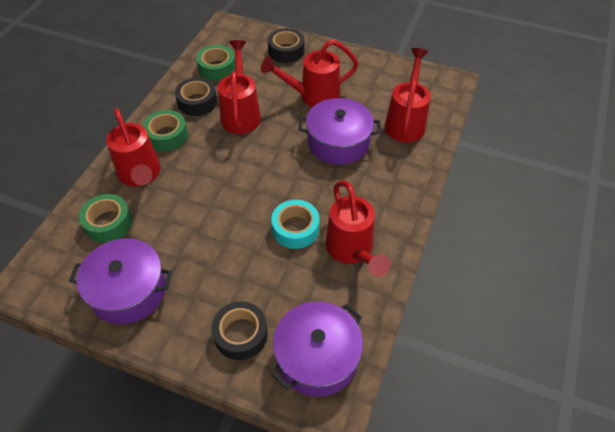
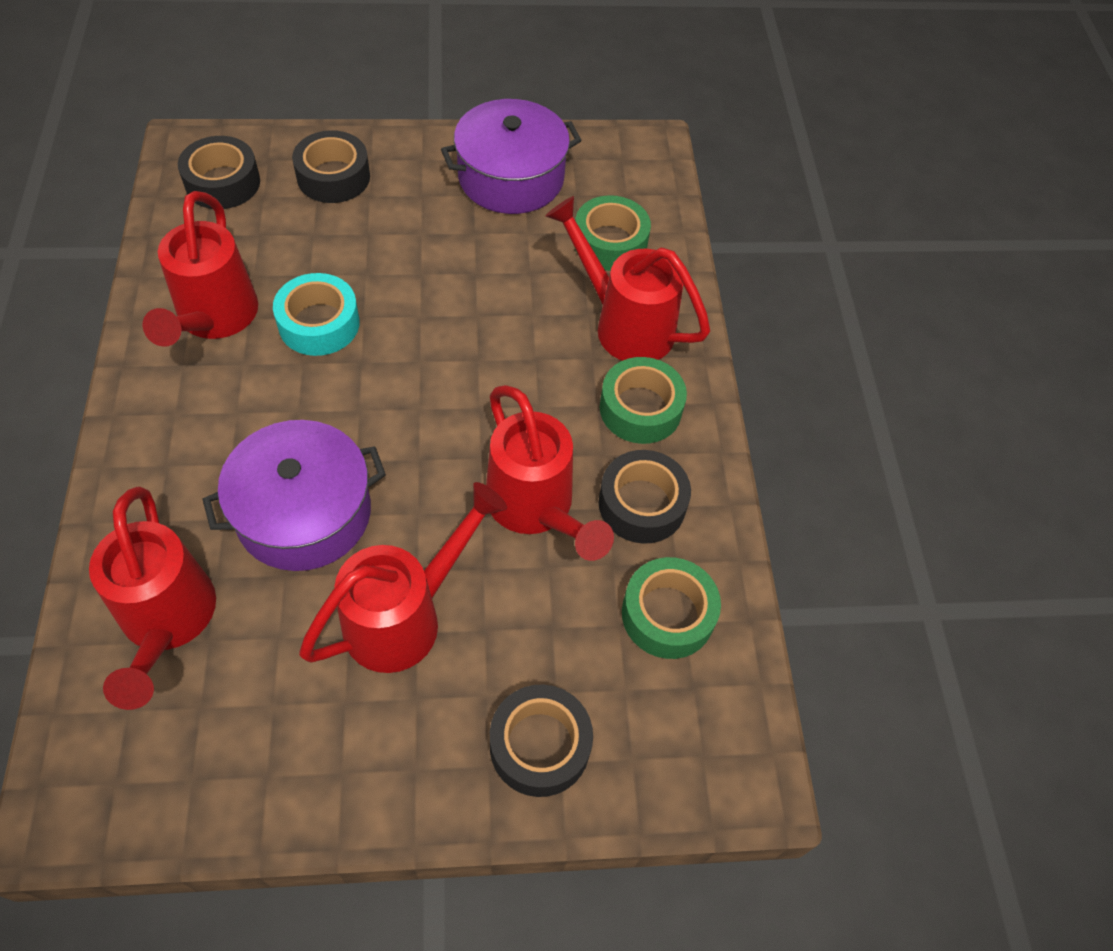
camera: 150 degrees right, 5 degrees up
(317, 357) = (222, 182): purple pot -> black tape
(352, 251) = (214, 319): red watering can -> red watering can turned 135 degrees counterclockwise

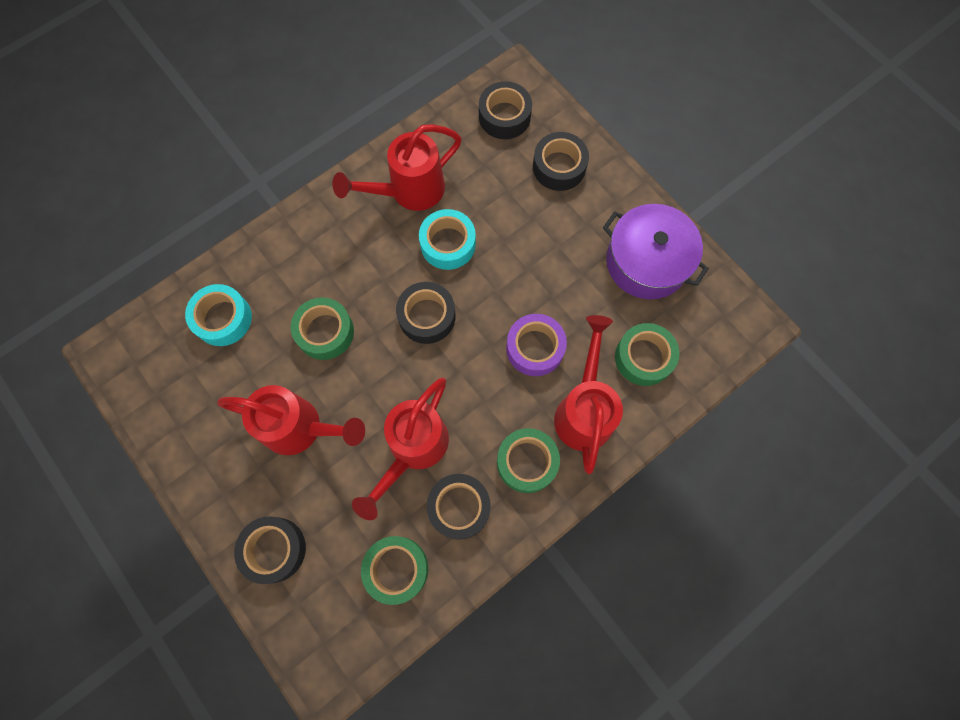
camera: 60 degrees right, 15 degrees up
(167, 622) = (223, 319): red watering can -> turquoise tape
(304, 513) = (325, 332): purple pot -> green tape
(386, 396) = (427, 316): none -> black tape
(518, 323) = (535, 348): none -> purple tape

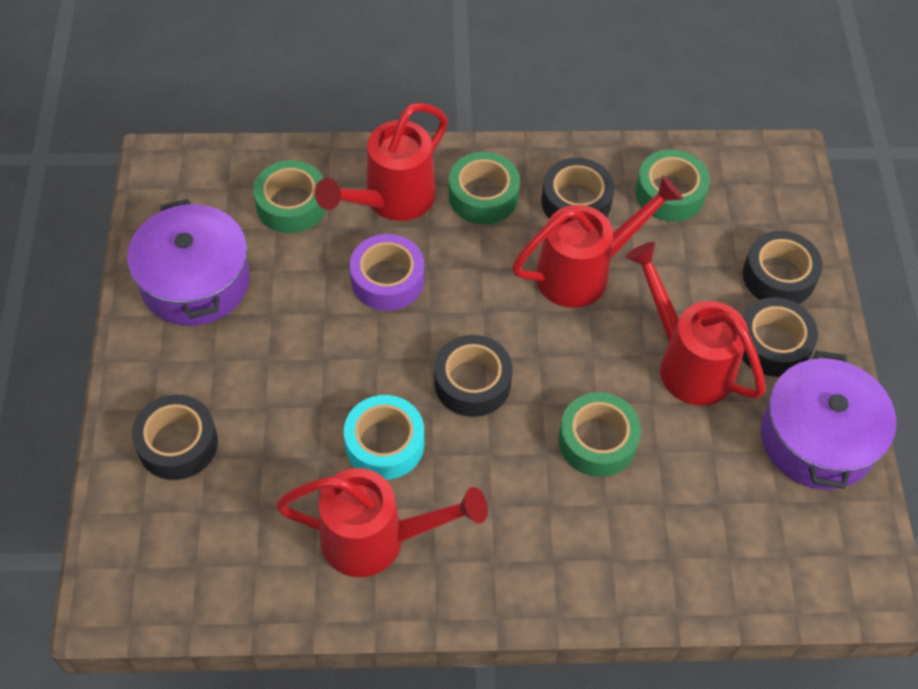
camera: 145 degrees left, 15 degrees down
(185, 431) = (817, 438): none -> purple pot
(223, 319) = (709, 536): turquoise tape -> none
(504, 116) = (176, 555): black tape -> black tape (772, 344)

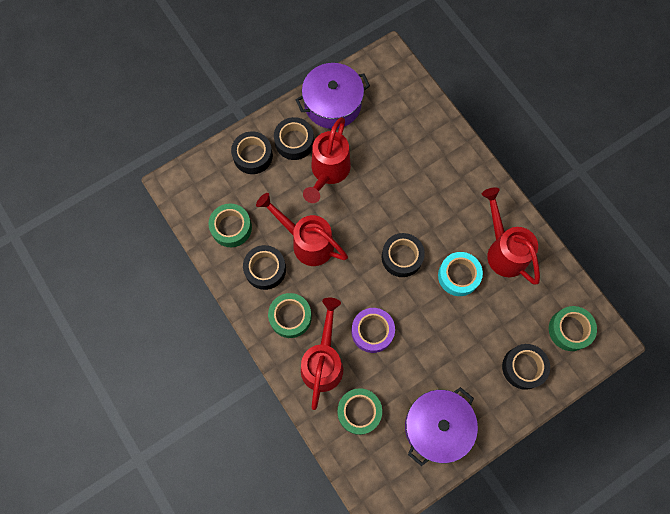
camera: 120 degrees left, 15 degrees up
(391, 201) = (323, 361): red watering can -> red watering can turned 90 degrees counterclockwise
(597, 441) = (394, 188): green tape -> green tape (569, 330)

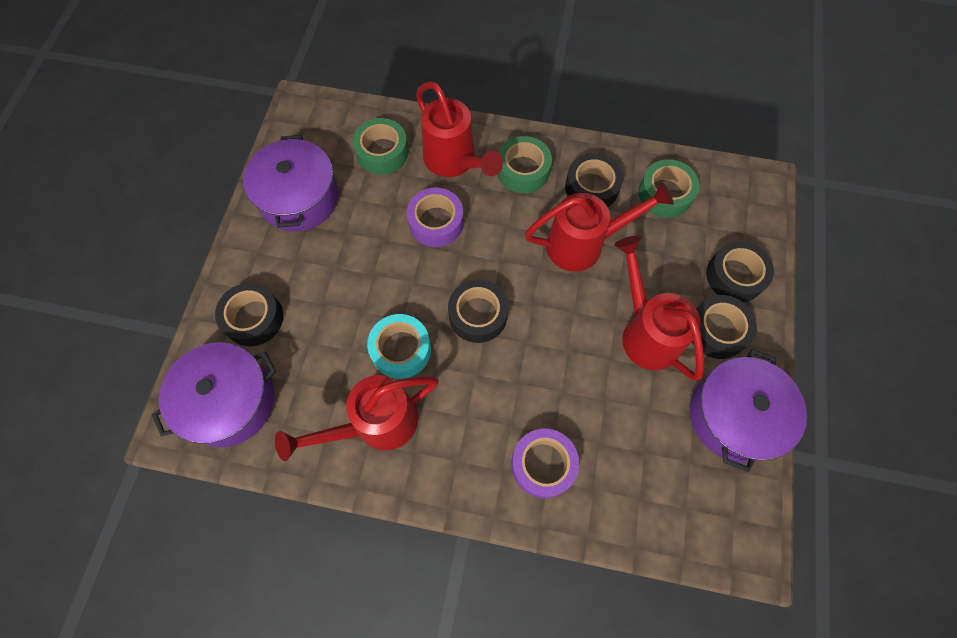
camera: 135 degrees right, 5 degrees down
(441, 162) = (543, 465): none -> purple tape
(503, 250) = (376, 424): red watering can -> red watering can turned 135 degrees clockwise
(569, 330) = (229, 401): green tape -> purple pot

